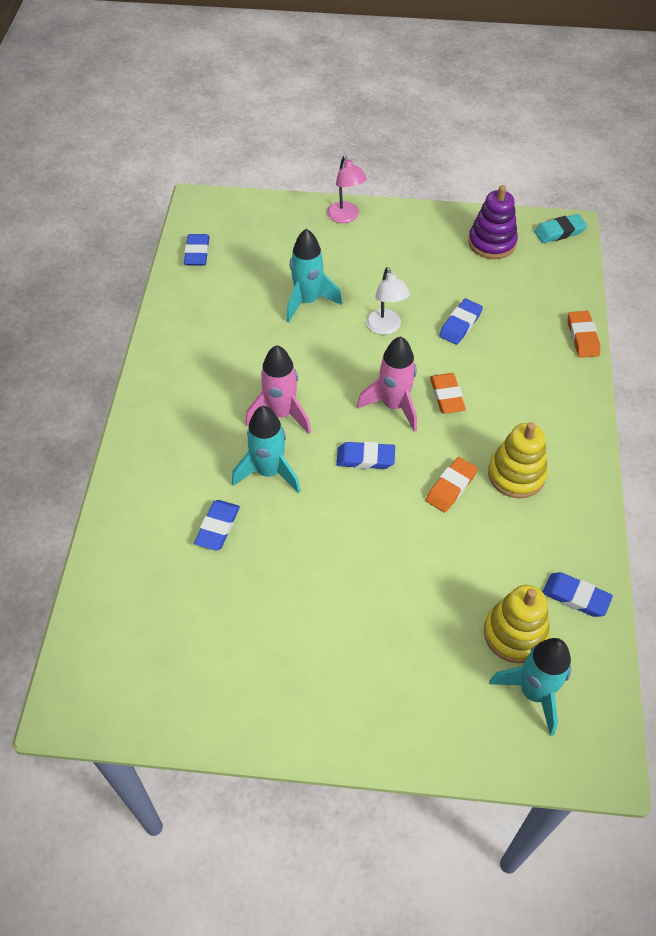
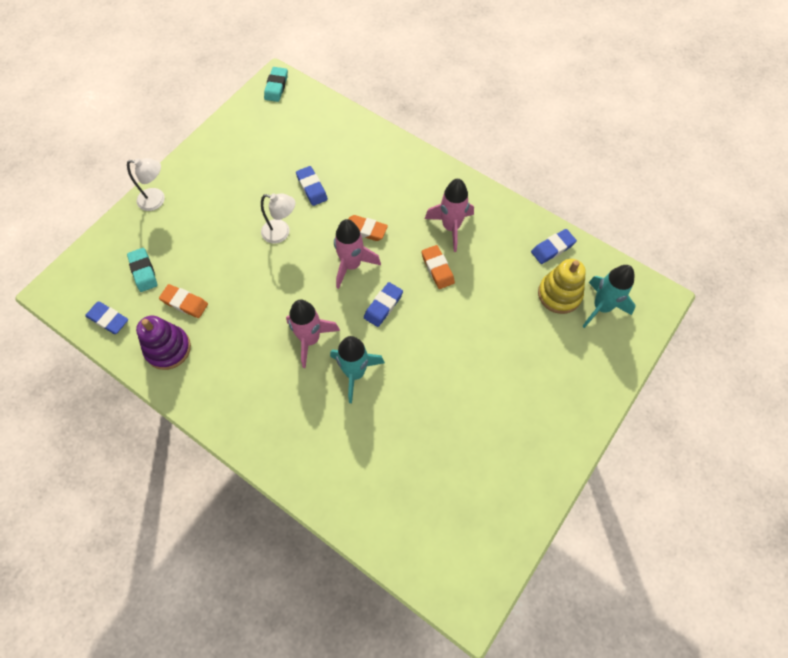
camera: 60 degrees left, 10 degrees up
(218, 527) = (380, 430): blue eraser -> none
(263, 249) = (143, 271): none -> turquoise eraser
(308, 301) = (219, 268): turquoise rocket -> none
(345, 217) = (157, 200): pink lamp -> white lamp
(492, 243) = (255, 128): purple stacking toy -> purple stacking toy (168, 349)
(516, 474) = (451, 227): yellow stacking toy -> pink rocket
(582, 337) = (371, 129): orange eraser -> orange eraser (184, 303)

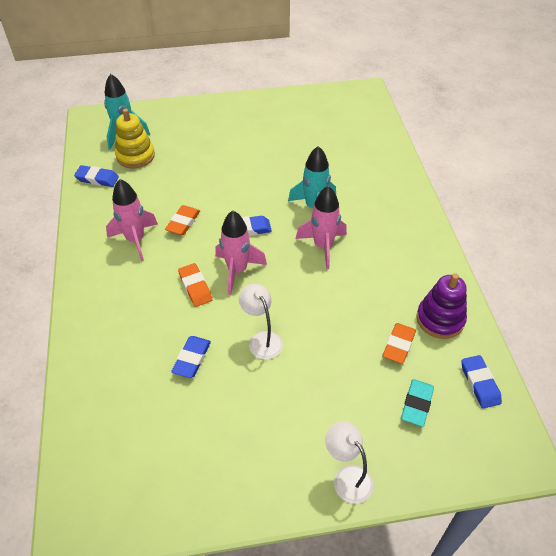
camera: 135 degrees left, 15 degrees down
(184, 303) = (398, 345): orange eraser -> orange eraser turned 45 degrees clockwise
(276, 87) = (84, 519): turquoise eraser -> none

